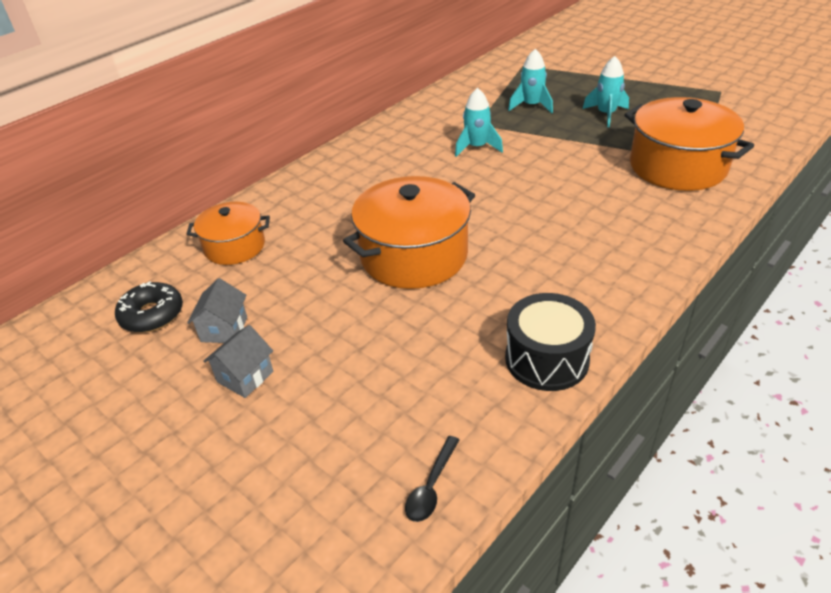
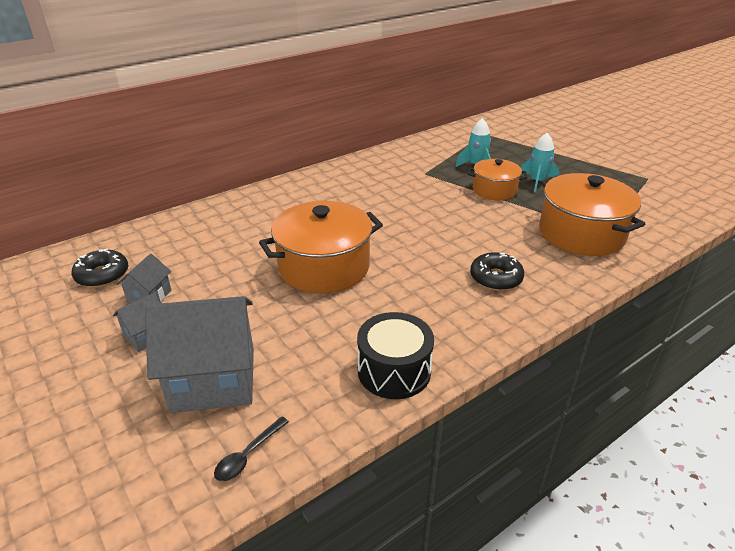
camera: 10 degrees right, 5 degrees down
(234, 246) = (189, 235): orange pot -> orange pot (494, 190)
(351, 411) = (214, 380): none -> grey house
(477, 147) = (415, 191): turquoise rocket -> none
(609, 233) = (495, 278): none -> black donut

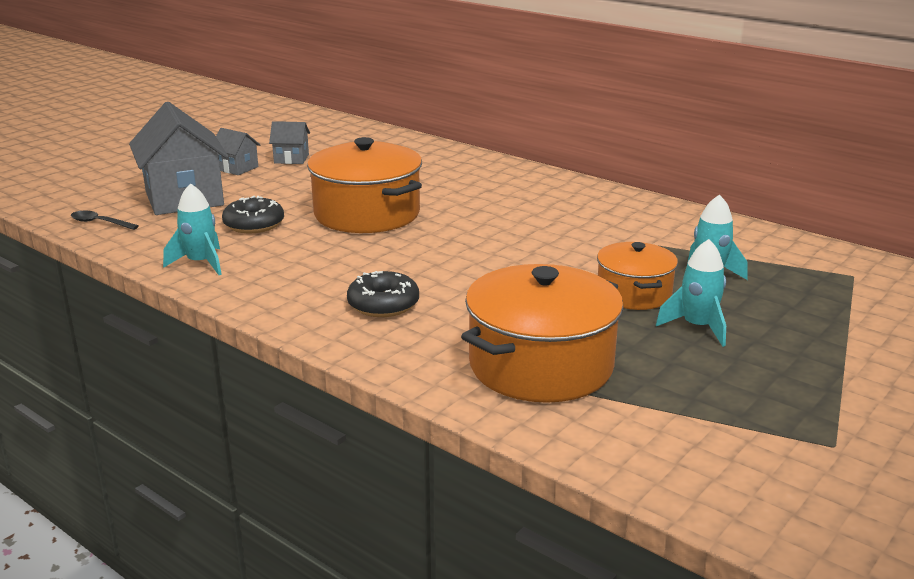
camera: 75 degrees right, 10 degrees down
(102, 275) = (317, 139): black donut -> black donut (254, 224)
(394, 371) = (200, 263): black drum -> turquoise rocket

